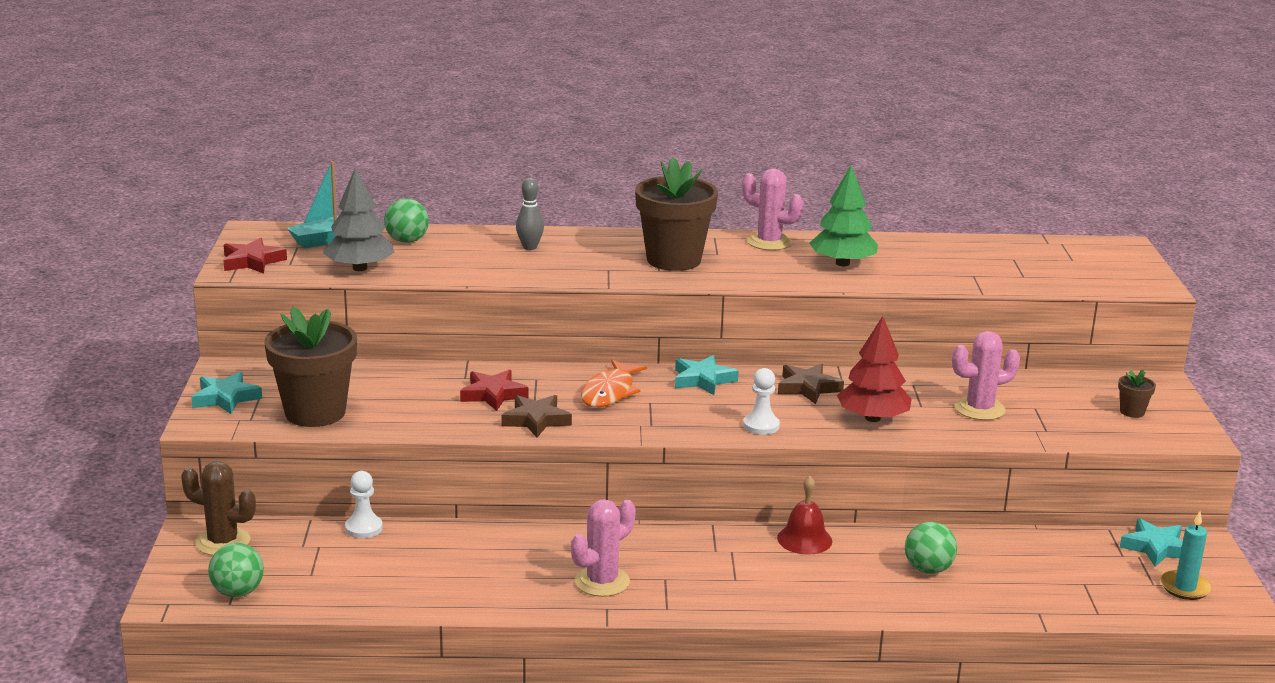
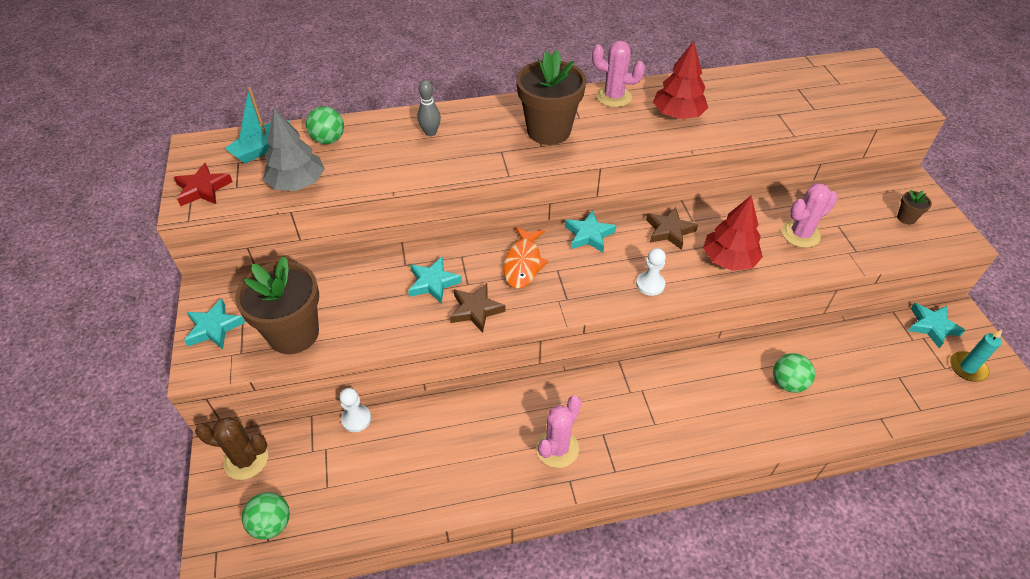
camera: 10 degrees left, 25 degrees up
(493, 394) = (433, 283): red star -> turquoise star
(804, 539) = (690, 365): red bell -> none
(842, 263) = (677, 114): green tree -> red tree

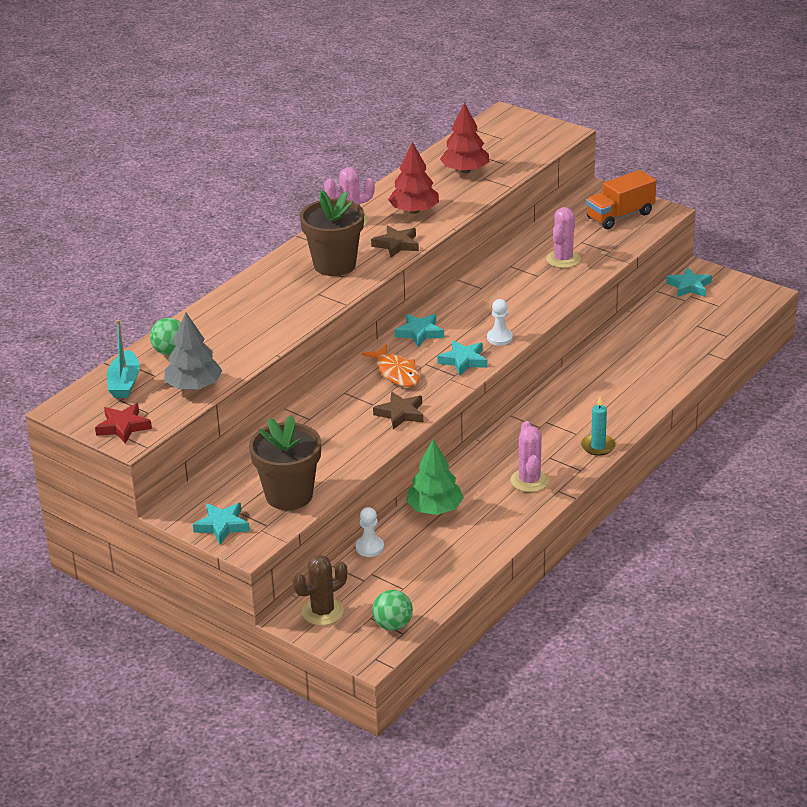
camera: 40 degrees left, 15 degrees down
(430, 132) = (245, 308): grey bowling pin -> none
(433, 283) = (347, 416): turquoise star -> turquoise star (463, 361)
(448, 417) = (434, 509): none -> green tree
(669, 231) = (473, 302): brown star -> brown star (396, 244)
(728, 259) = (534, 297): red tree -> red tree (465, 170)
(787, 383) = (634, 366): green ball -> none
(906, 218) = (620, 216): brown flower pot -> orange truck
(967, 368) = (731, 298): turquoise candle -> turquoise candle (598, 446)

